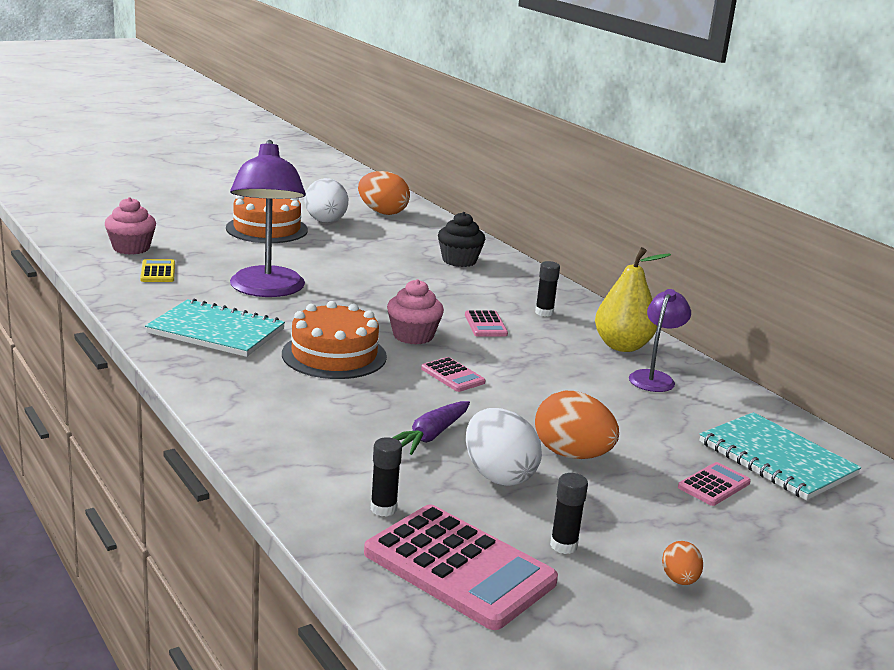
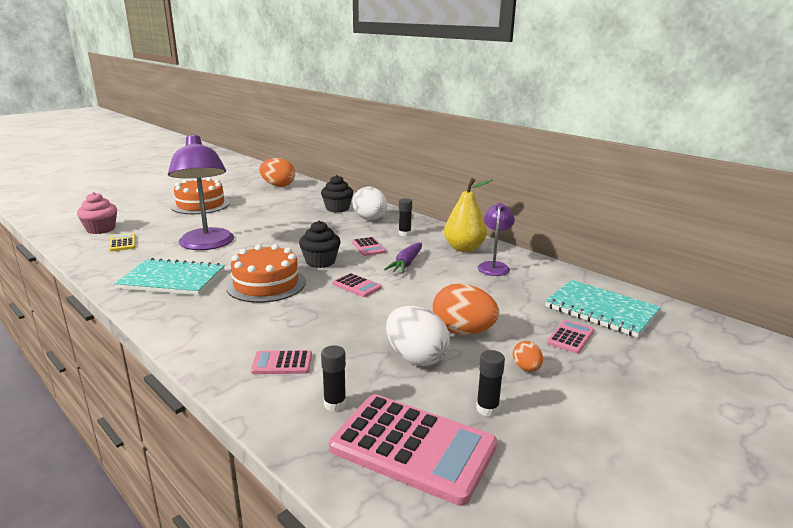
camera: 10 degrees left, 0 degrees up
(326, 222) = (241, 195): white egg -> white egg (370, 219)
(332, 454) = (282, 363): none -> pink calculator
(413, 336) = (320, 262): pink cupcake -> black cupcake
(430, 436) = (354, 335): purple carrot -> purple carrot (406, 264)
(679, 580) = (586, 421): orange egg -> orange egg (526, 368)

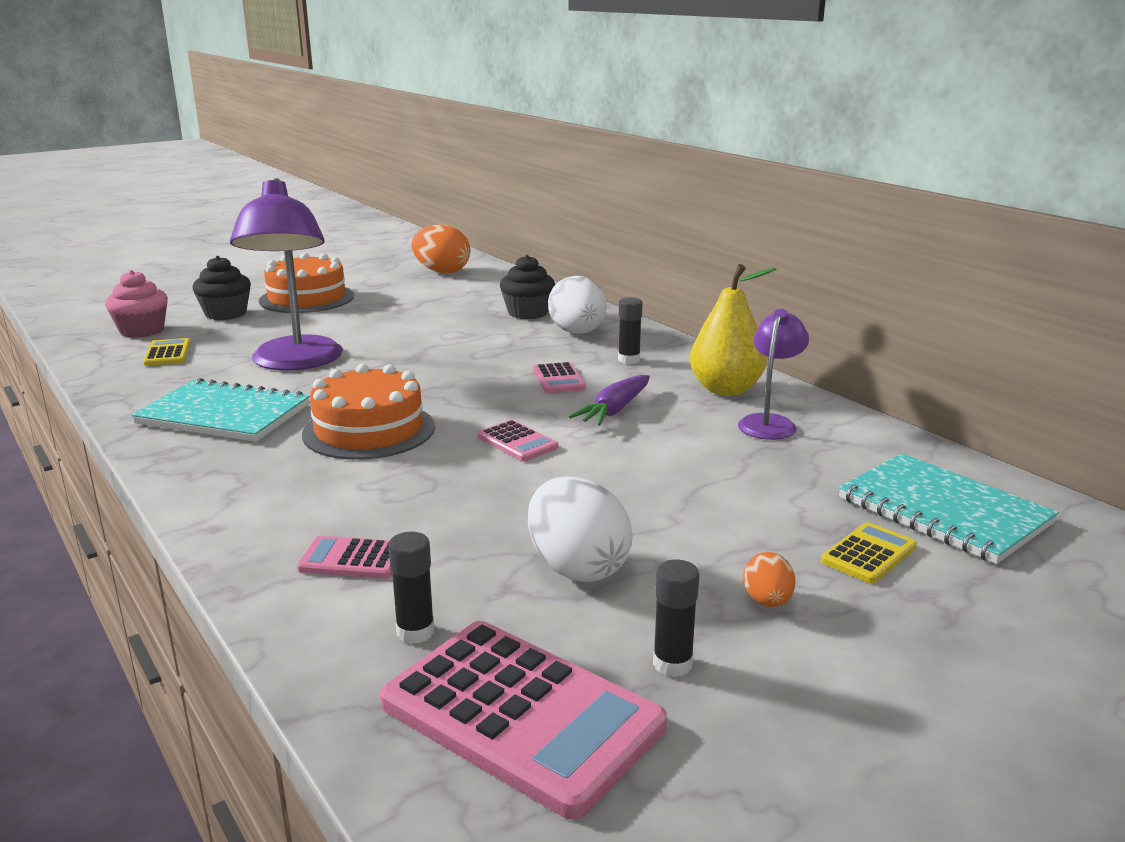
camera: 10 degrees right, 0 degrees up
(320, 262) = (469, 399): black cupcake -> black cupcake (226, 314)
(463, 331) = (674, 530): orange egg -> none
(570, 337) = (868, 554): pink calculator -> yellow calculator

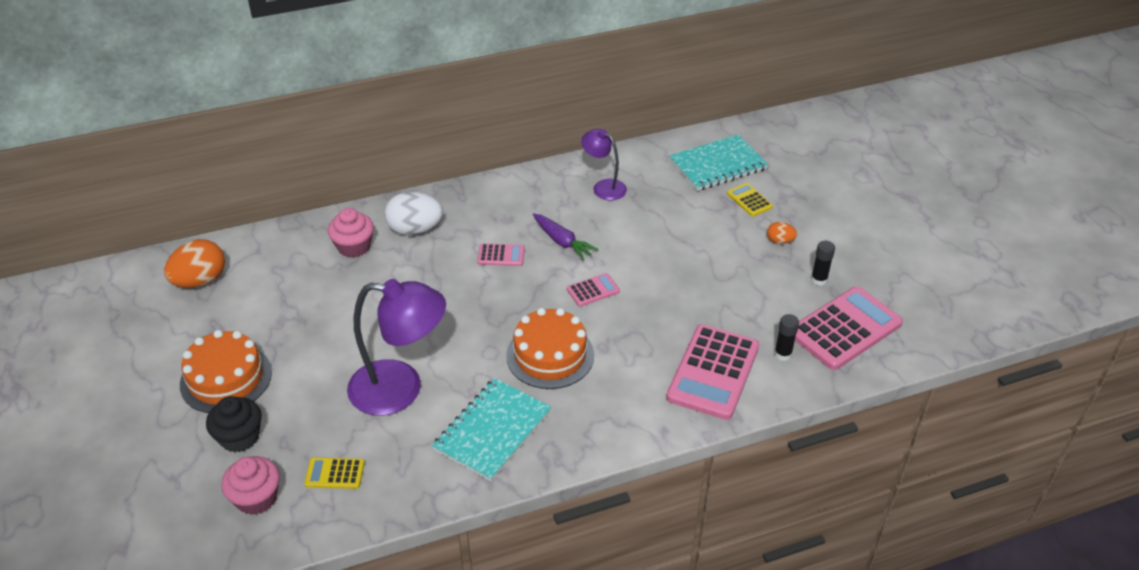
camera: 75 degrees left, 20 degrees up
(352, 559) = (713, 372): pink calculator -> pink calculator, size x2.13
(528, 313) = (354, 247): black cupcake -> pink cupcake
(577, 568) = (740, 292): white egg -> none
(629, 360) = (481, 217): black glue stick -> none
(726, 389) = (550, 189): yellow pear -> none

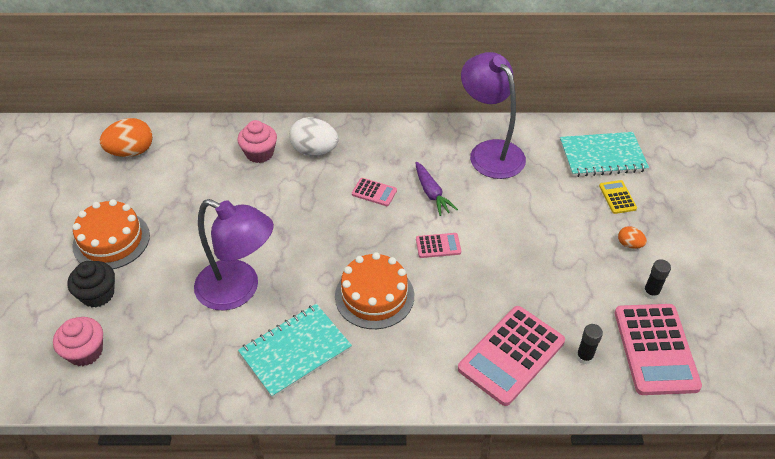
camera: 20 degrees right, 5 degrees up
(335, 474) = (153, 350): yellow calculator -> none
(603, 187) = (490, 152): purple lamp -> purple lamp, size x1.82
(845, 329) = (655, 349): pink calculator -> pink calculator turned 105 degrees clockwise

